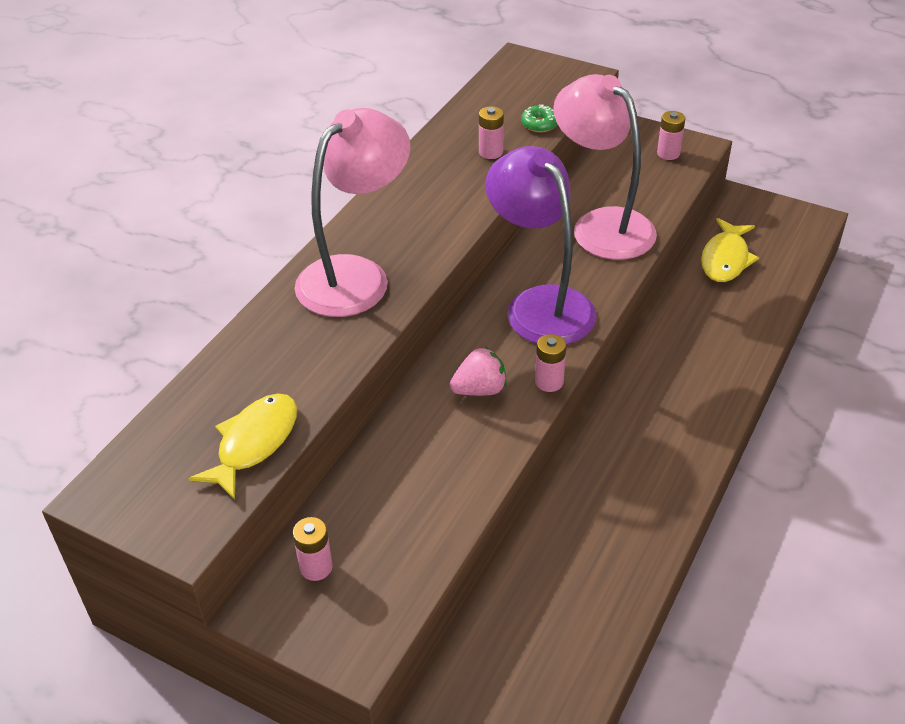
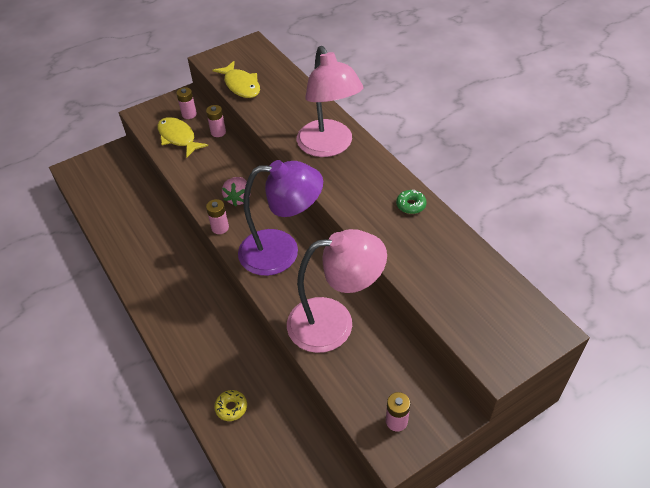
camera: 120 degrees right, 5 degrees up
(490, 152) = (414, 251): pink battery -> pink battery (218, 132)
(540, 124) = (435, 296): green donut -> green donut (411, 205)
(725, 259) = (287, 431): yellow fish -> yellow fish (178, 137)
(744, 308) = (231, 407): none -> yellow donut

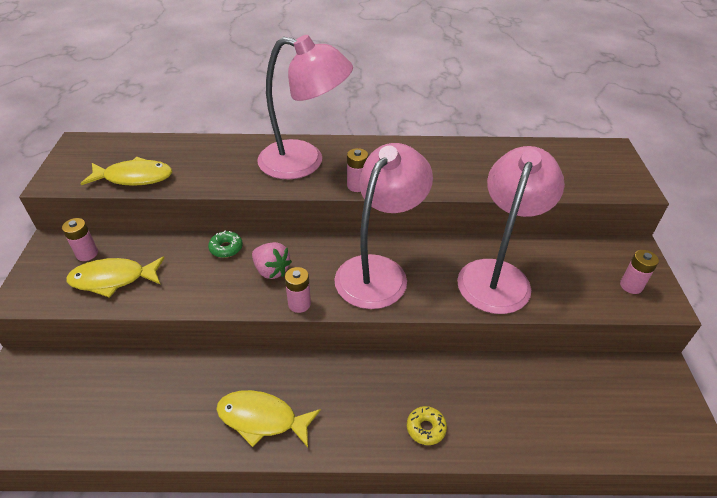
camera: 60 degrees left, 5 degrees down
(148, 269) = (262, 419): none -> yellow fish
(218, 132) = (150, 243): pink battery -> pink battery (357, 186)
(231, 407) = (519, 422): yellow donut -> yellow donut (426, 428)
(282, 252) = (379, 271): purple lamp -> pink lamp
(411, 205) = (429, 152): green donut -> green donut (226, 248)

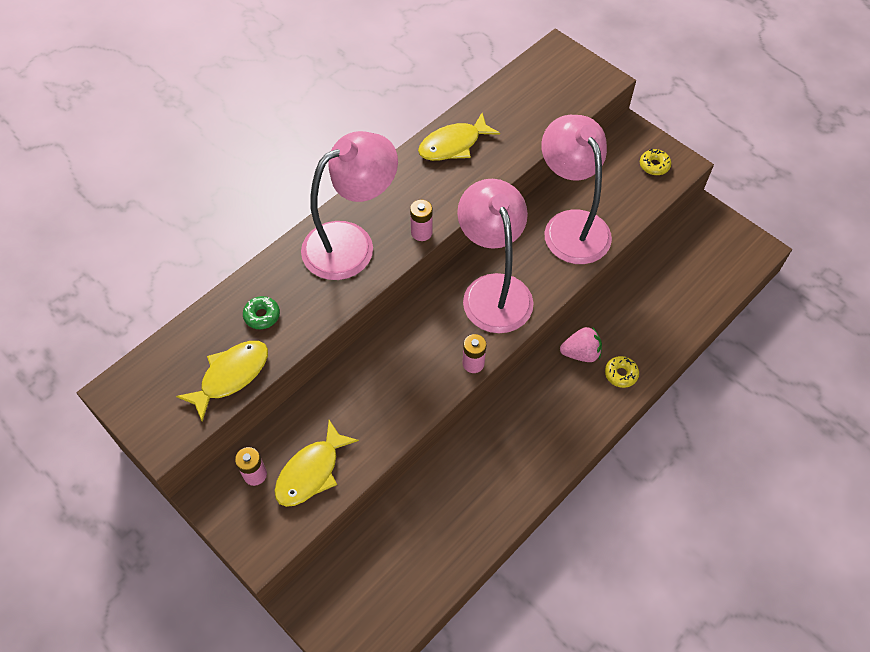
camera: 45 degrees left, 15 degrees up
(226, 248) = (360, 369): green donut -> green donut (262, 315)
(262, 419) = (522, 463): yellow fish -> yellow fish (453, 145)
(271, 270) = (419, 356): pink strawberry -> pink strawberry (580, 353)
(631, 286) = (654, 165): pink battery -> yellow donut

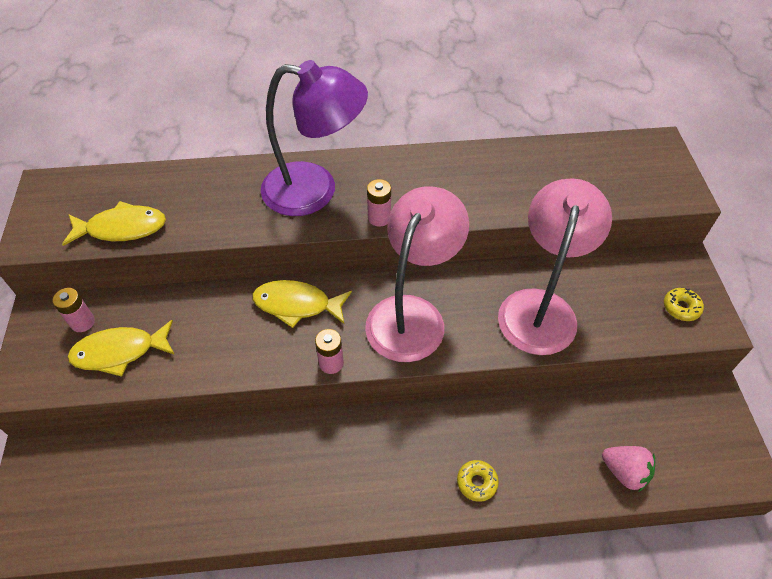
camera: 40 degrees right, 5 degrees down
(262, 315) = (192, 200): green donut -> none
(351, 243) = (315, 190): pink lamp -> purple lamp
(453, 145) = (480, 166): yellow fish -> yellow fish (297, 305)
(580, 353) = (456, 433): pink strawberry -> pink strawberry (624, 472)

